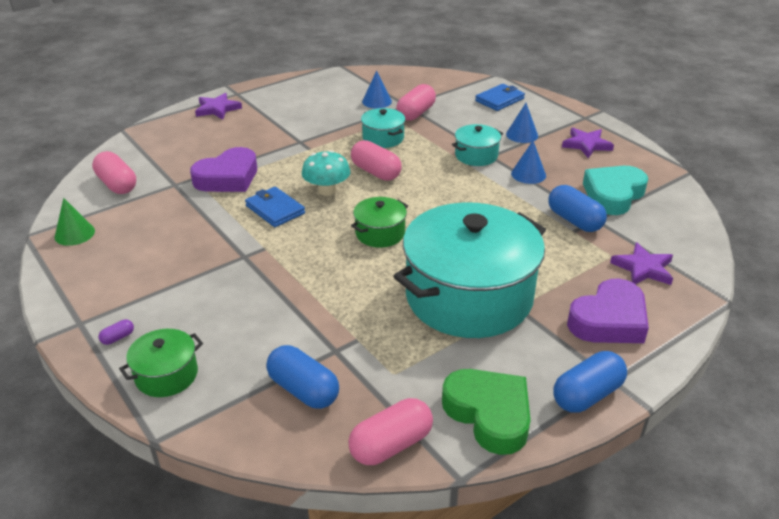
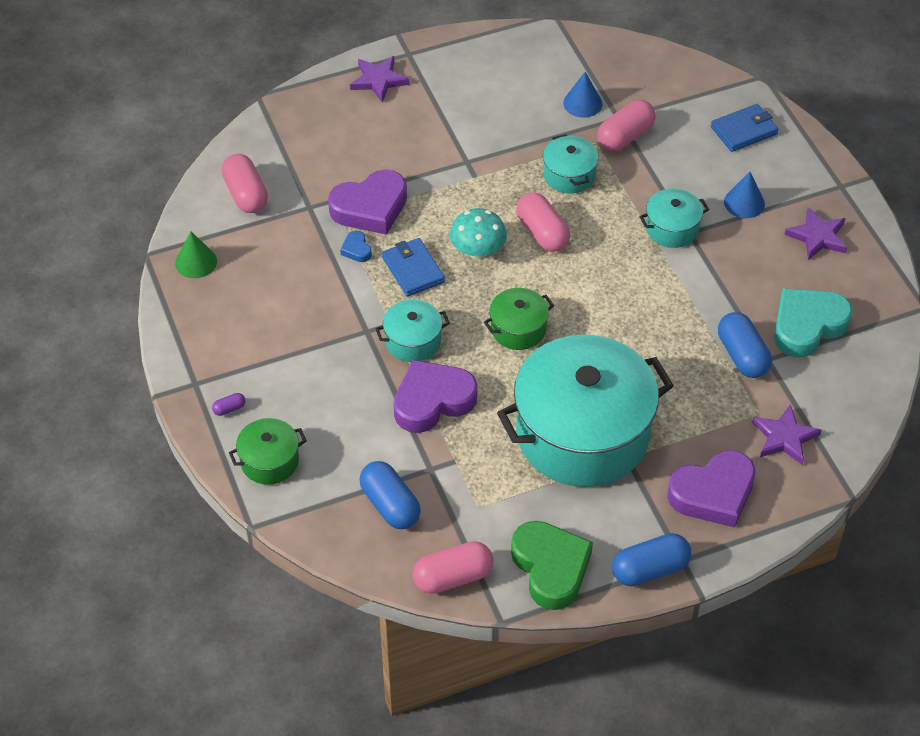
camera: 15 degrees right, 15 degrees up
(222, 204) = (356, 249): none -> blue heart
(289, 256) = (413, 341): none -> turquoise pot
(320, 296) = (432, 401): none -> purple heart
(528, 174) = (722, 272): blue cone -> none

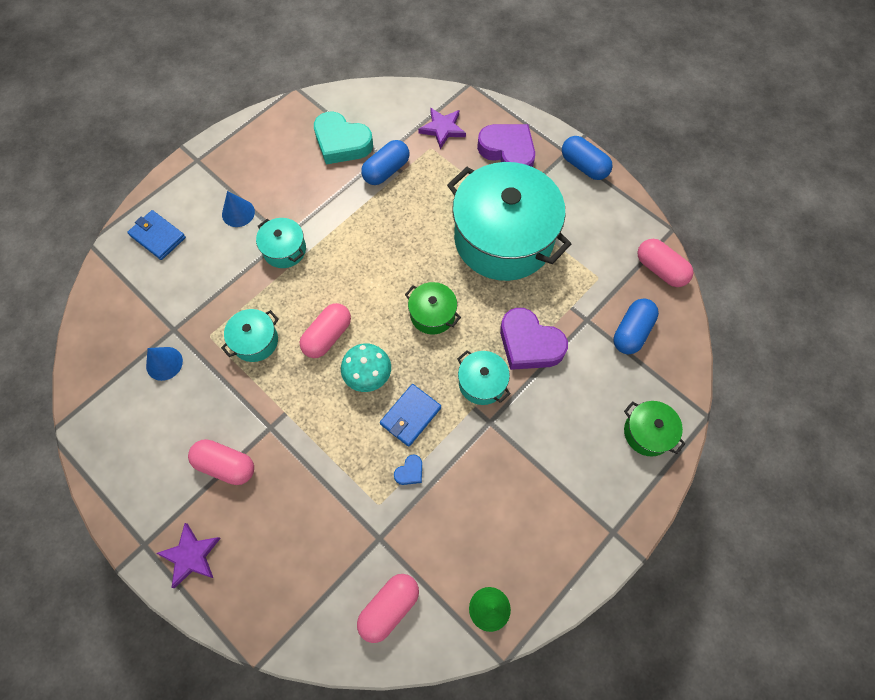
camera: 115 degrees left, 15 degrees up
(229, 409) = (620, 490): purple capsule -> none
(370, 208) = (357, 483): purple heart -> none
(551, 568) = (617, 218): green heart -> none
(625, 136) = (194, 316): pink capsule -> pink capsule (226, 465)
(817, 236) = (254, 160): purple star -> none

